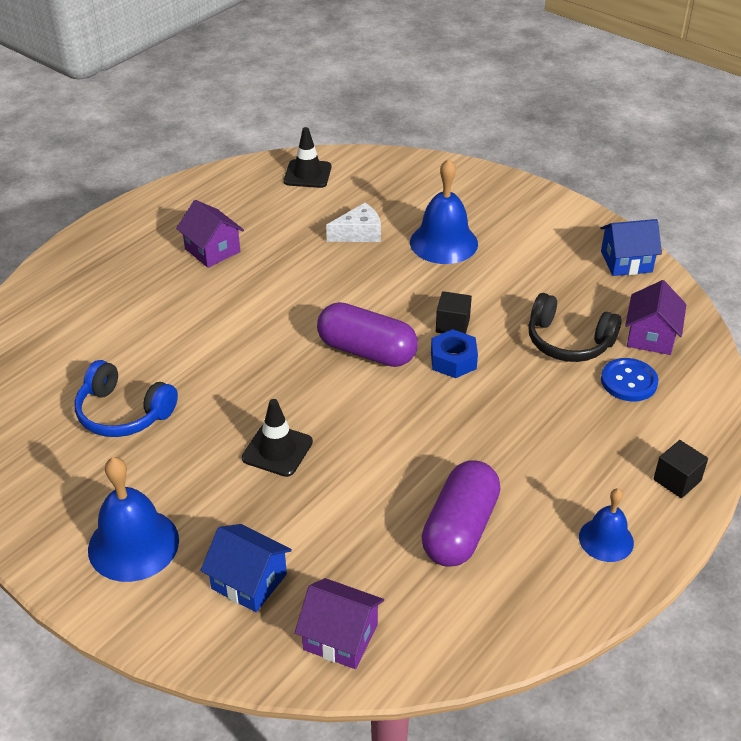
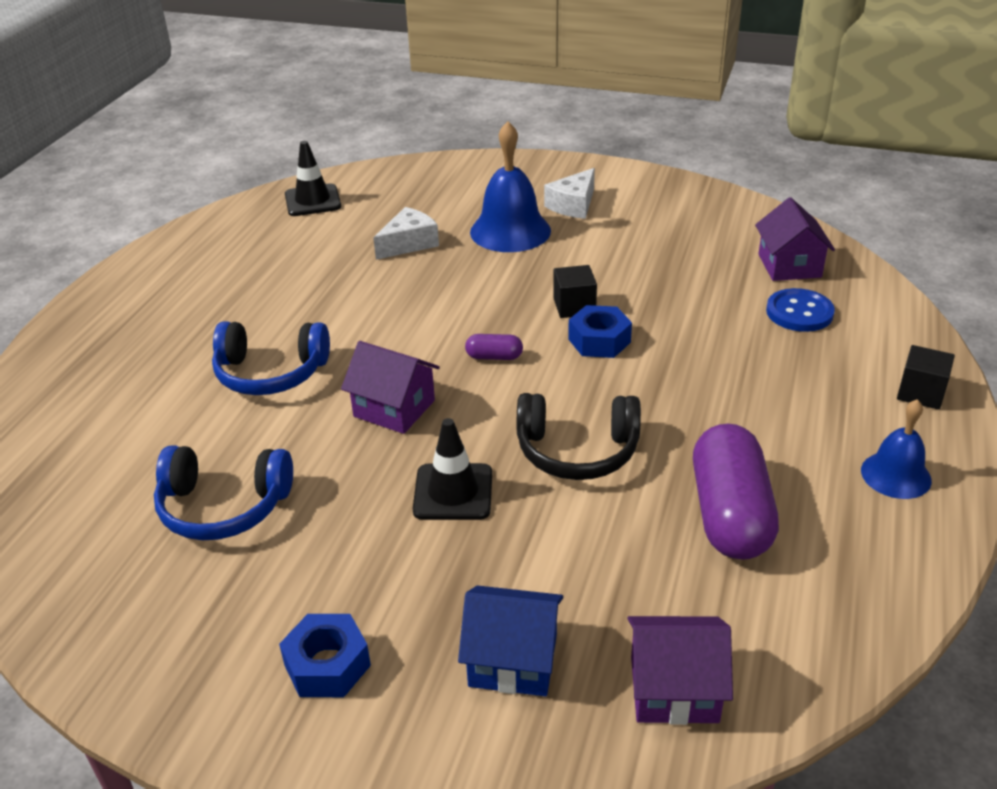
camera: 20 degrees left, 5 degrees down
(133, 544) = (327, 665): blue bell -> blue nut
(203, 318) = (271, 373): none -> blue headphones
(212, 250) = (241, 299): purple house -> purple house (394, 408)
(367, 351) = (494, 357): purple capsule -> purple capsule, size x0.43
(509, 231) = (573, 205): none -> white cheese
(568, 342) = (709, 291): black headphones -> black headphones (577, 451)
(626, 262) = (713, 205): blue house -> none

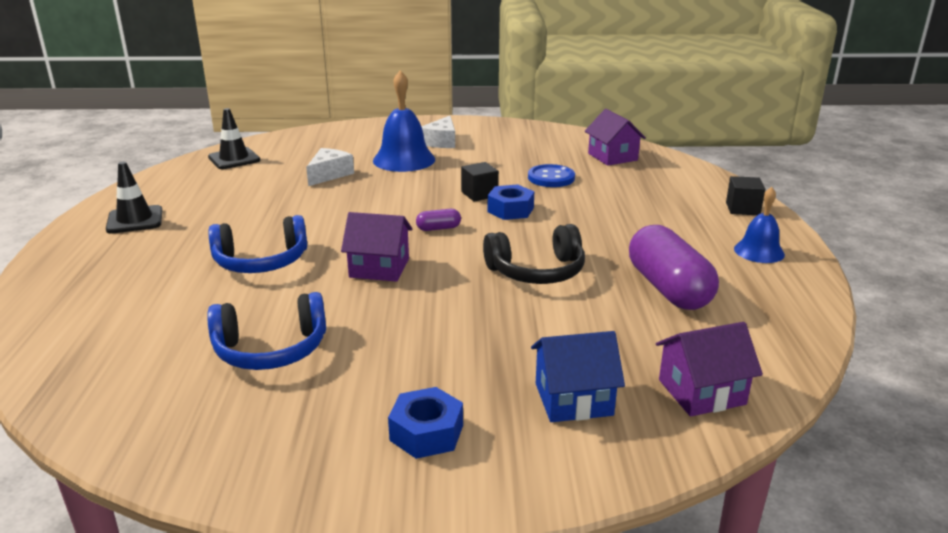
camera: 20 degrees left, 10 degrees down
(453, 492) = (459, 309): black traffic cone -> black traffic cone (135, 220)
(799, 312) = (636, 179): blue button -> blue button (551, 178)

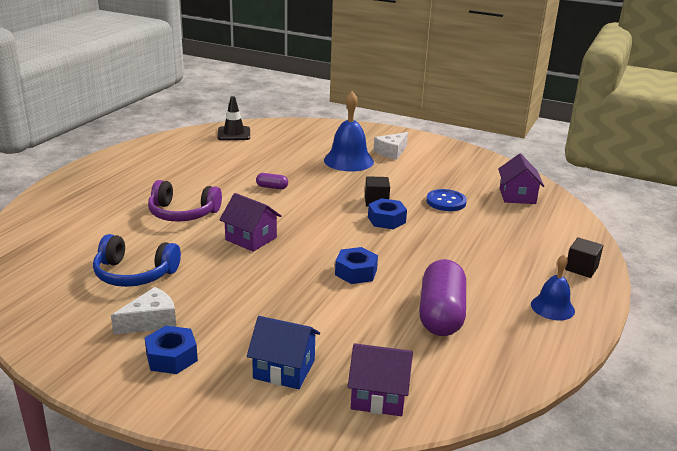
camera: 25 degrees right, 0 degrees up
(135, 220) = (135, 164): black traffic cone -> none
(261, 261) = (182, 213): blue headphones -> purple headphones
(329, 174) = (285, 160): white cheese -> white cheese (151, 321)
(438, 228) = (319, 220): purple capsule -> purple capsule (272, 187)
(537, 271) = (356, 272): black headphones -> blue nut

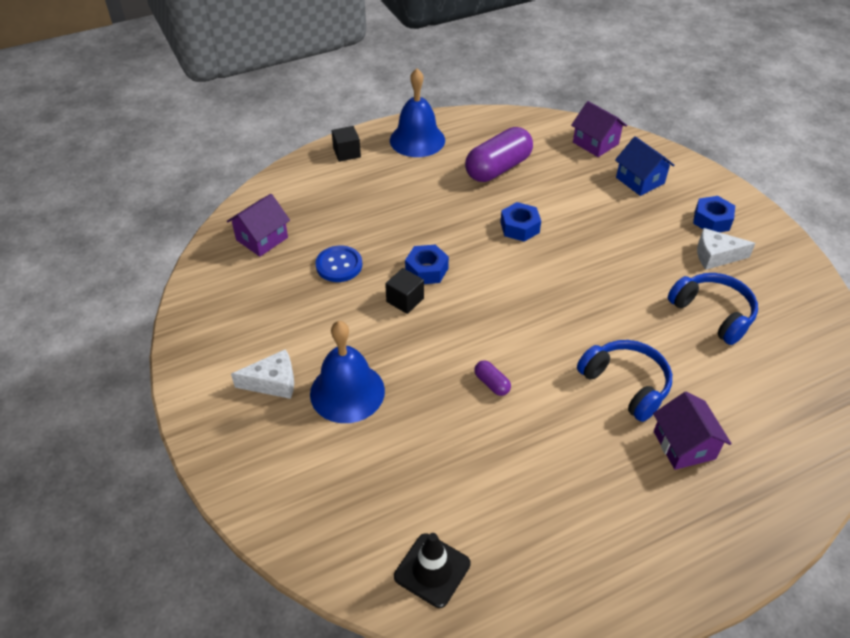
camera: 140 degrees left, 20 degrees up
(182, 213) = (626, 384): purple headphones -> blue headphones
(251, 238) = (578, 308): purple house -> purple house (684, 445)
(552, 307) = (417, 140): blue bell -> blue bell, size x1.65

